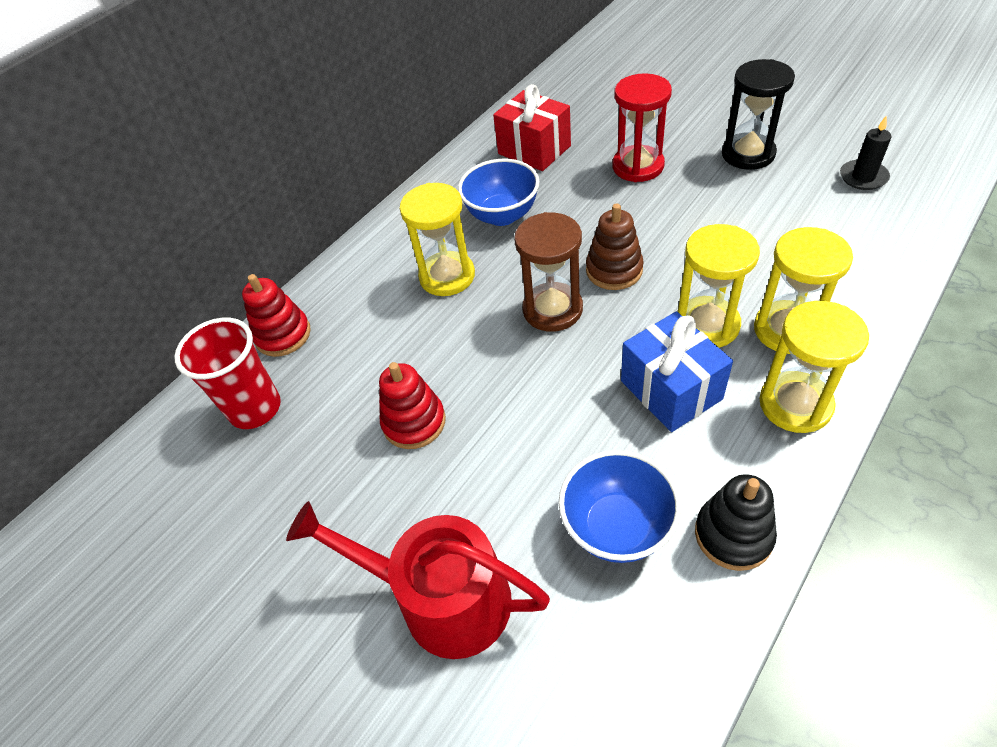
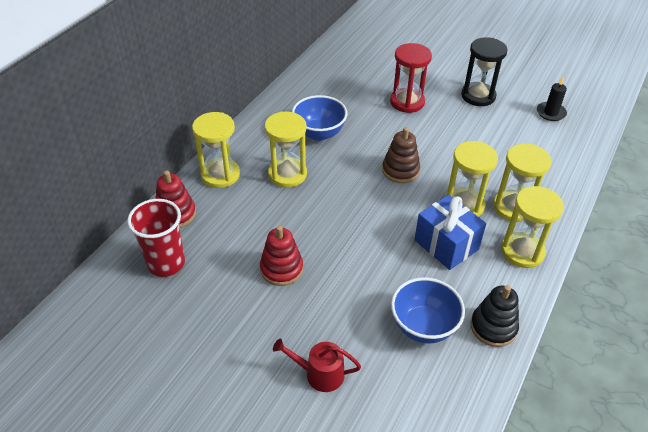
camera: 15 degrees left, 5 degrees down
(354, 277) = (220, 175): none -> yellow hourglass
(442, 599) = (320, 374): red watering can -> red watering can, size x0.55
(534, 150) = (334, 89): red gift -> none
(552, 309) = (363, 196): brown hourglass -> none

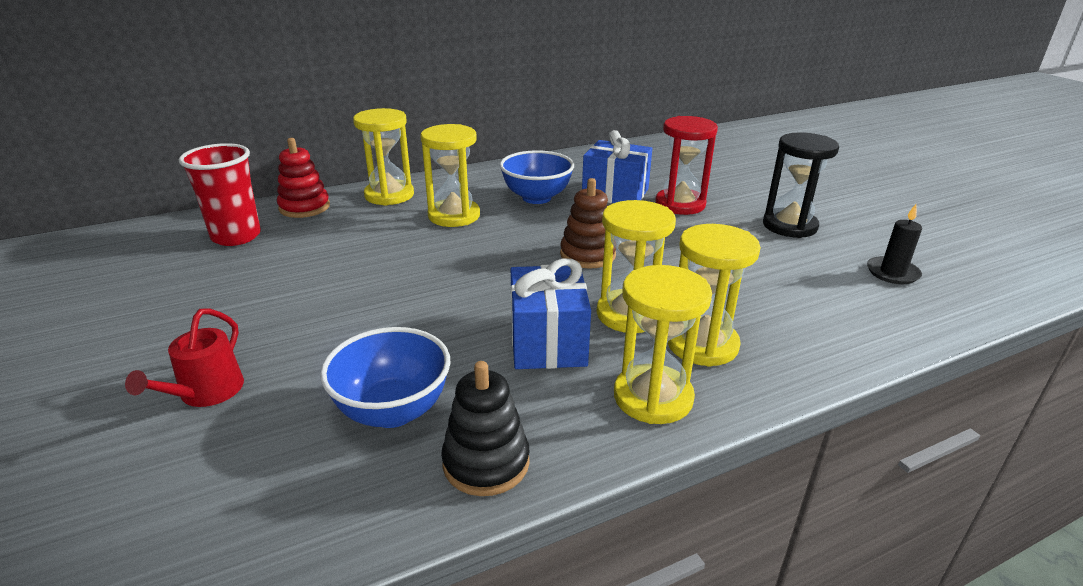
camera: 35 degrees right, 15 degrees down
(281, 269) = (326, 283): red stacking toy -> none
(320, 374) = (206, 392): red watering can -> red watering can turned 120 degrees counterclockwise
(361, 108) = (615, 193): none -> blue gift

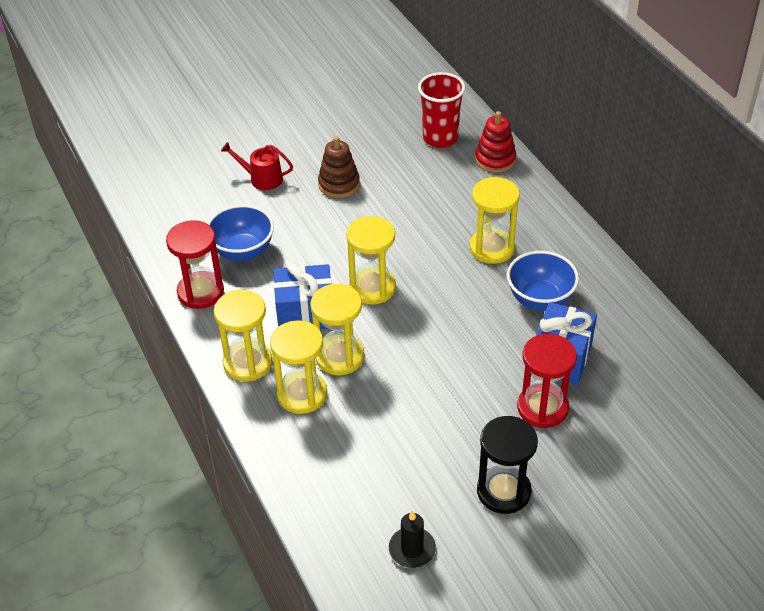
camera: 90 degrees right, 15 degrees up
(389, 195) = (528, 203): yellow hourglass -> yellow hourglass (372, 288)
(486, 463) = (200, 292): black stacking toy -> red hourglass
(587, 255) = (428, 335): brown stacking toy -> brown stacking toy (339, 184)

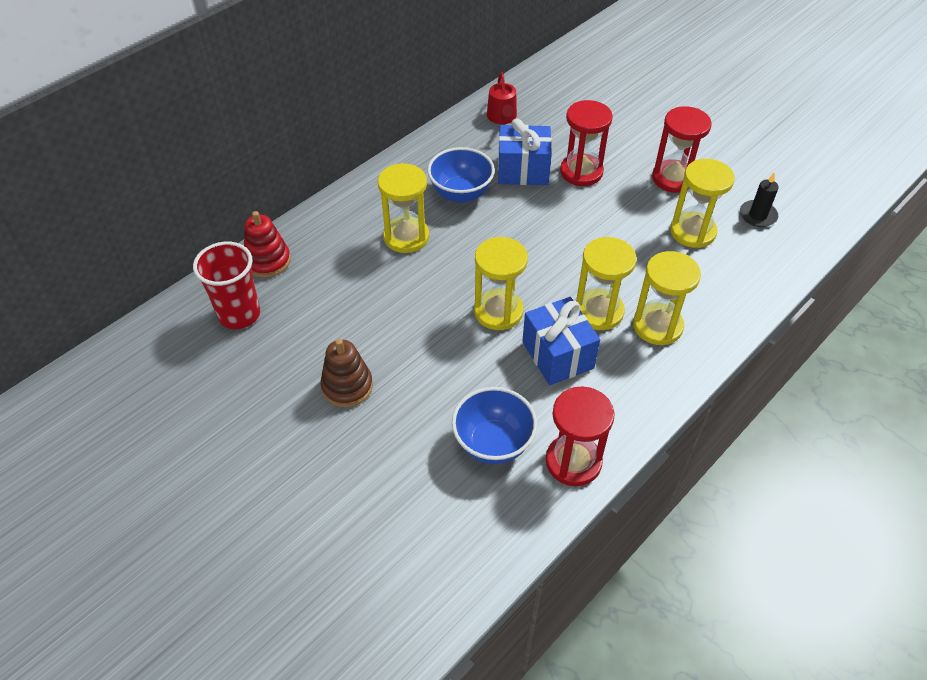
camera: 110 degrees left, 5 degrees up
(248, 363) = (645, 381): yellow hourglass -> yellow hourglass (692, 232)
(262, 179) = (359, 470): red watering can -> red watering can (502, 117)
(503, 491) = (673, 178): black hourglass -> red hourglass

